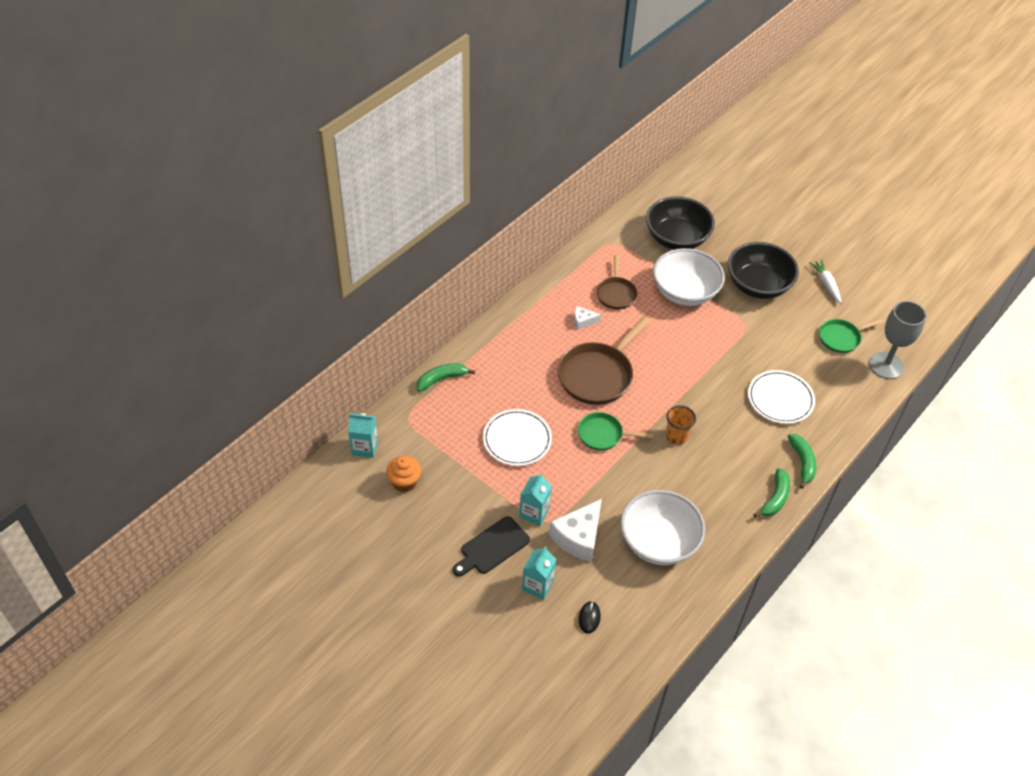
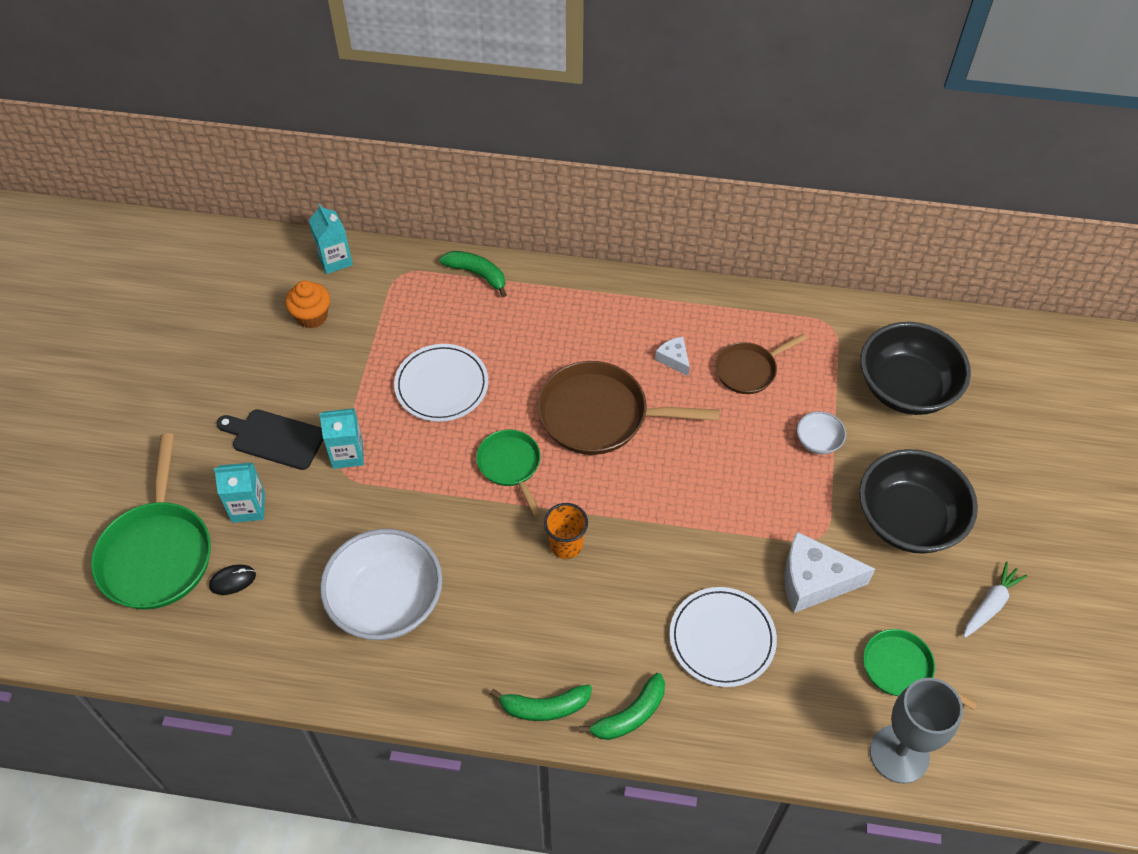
camera: 60 degrees right, 5 degrees up
(539, 653) = (157, 553): none -> green pan
(578, 537) = (340, 514): white cheese -> white cheese (814, 581)
(685, 292) = (818, 441): white bowl -> white bowl, size x0.45

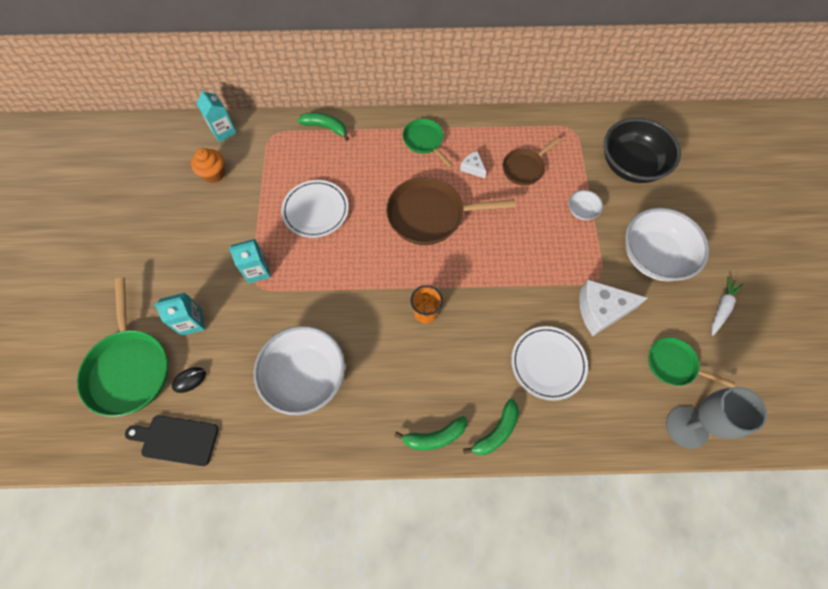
camera: 10 degrees left, 10 degrees up
(275, 438) = (202, 267): black cutting board -> black cutting board (176, 439)
(510, 465) = (375, 261): green pan -> green pan (424, 141)
(908, 520) = (653, 257): black bowl -> white bowl

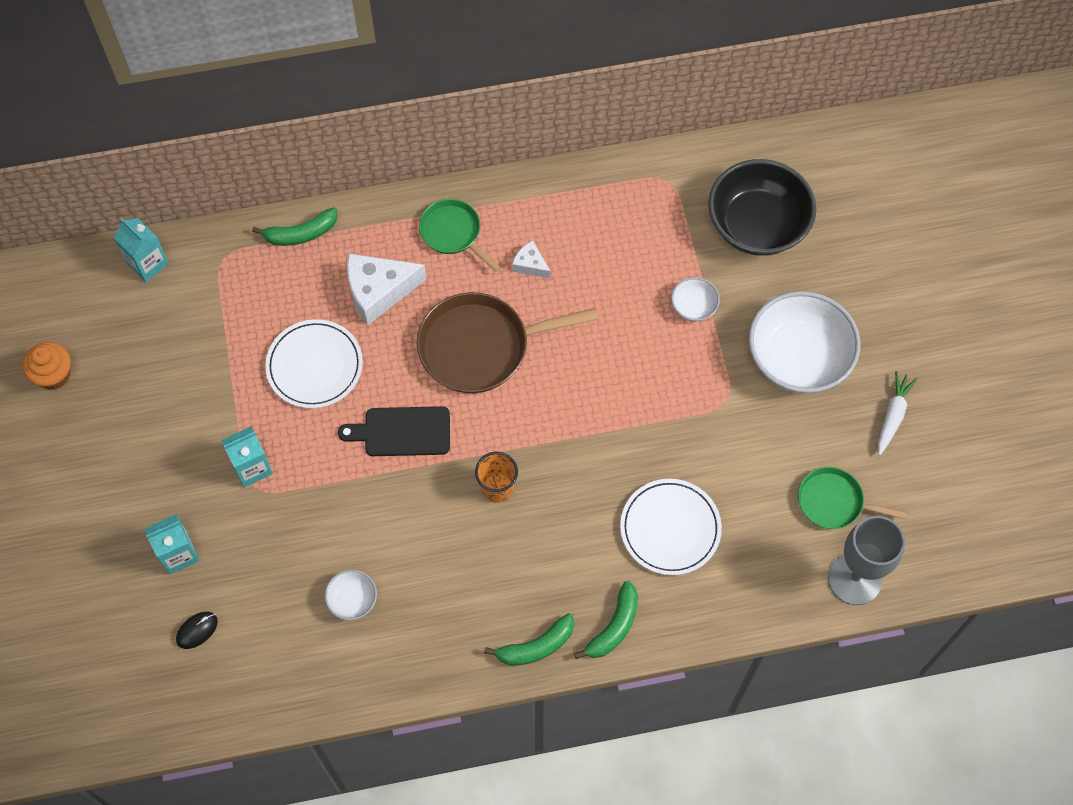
camera: 10 degrees left, 0 degrees up
(129, 368) = (111, 629): green pan -> none
(176, 439) = (201, 708): black cutting board -> black cutting board (402, 432)
(214, 174) = (152, 334): orange cupcake -> orange cupcake (54, 375)
(306, 377) = (352, 600): white bowl -> white bowl, size x0.45
(325, 127) = (301, 233): green banana -> green banana turned 150 degrees clockwise
(524, 168) = (605, 253): brown pan -> none
(601, 310) = (733, 445): white cheese -> white cheese (378, 291)

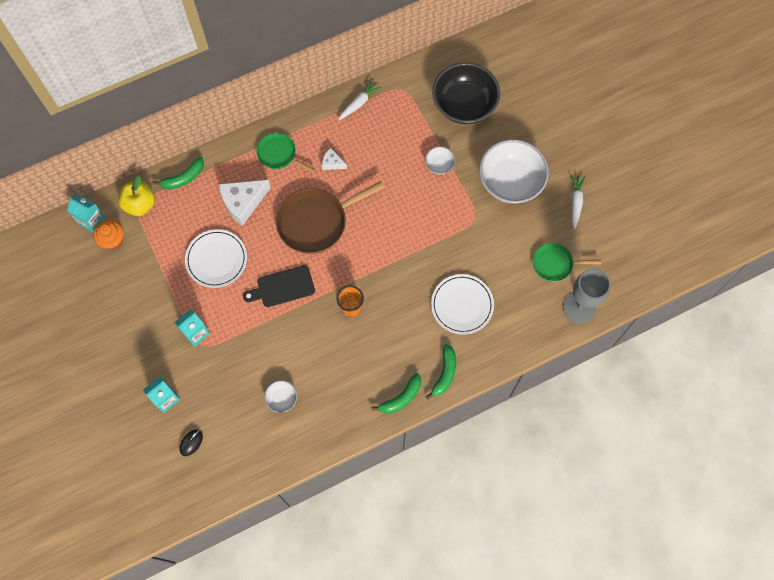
camera: 15 degrees left, 5 degrees up
(54, 375) = (53, 306): orange cupcake -> orange cupcake (113, 240)
(225, 256) = (140, 204): none -> yellow apple
(595, 185) = (359, 103): none -> white carrot

